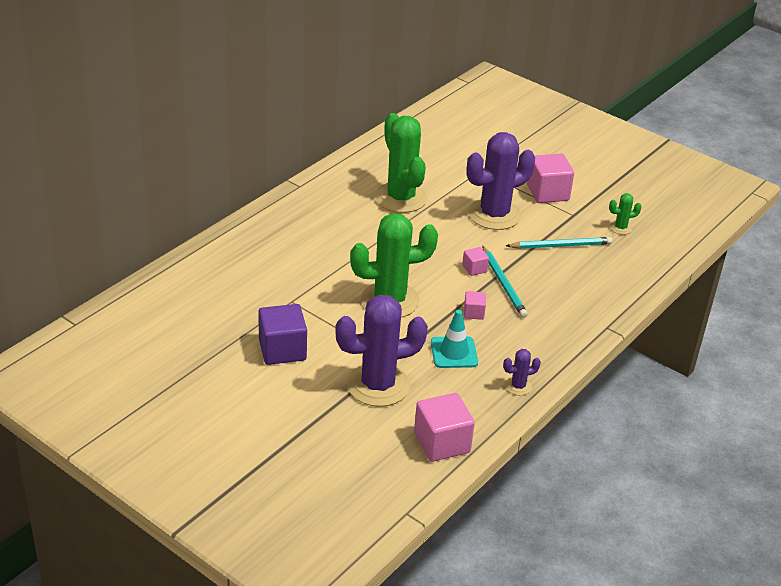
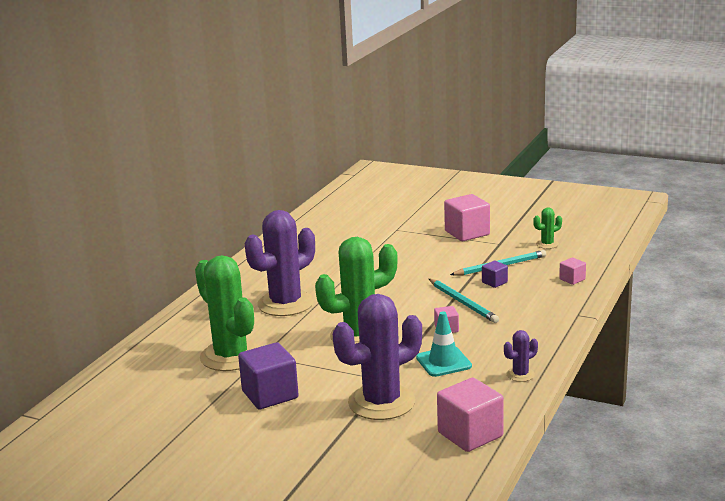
camera: 10 degrees left, 15 degrees down
(400, 198) = (332, 261): green cactus -> green cactus (231, 356)
(474, 269) = (429, 297): pink cube -> pink cube (572, 279)
(494, 214) = (426, 256): purple cactus -> purple cactus (285, 304)
(545, 265) = (494, 282): none -> purple cube

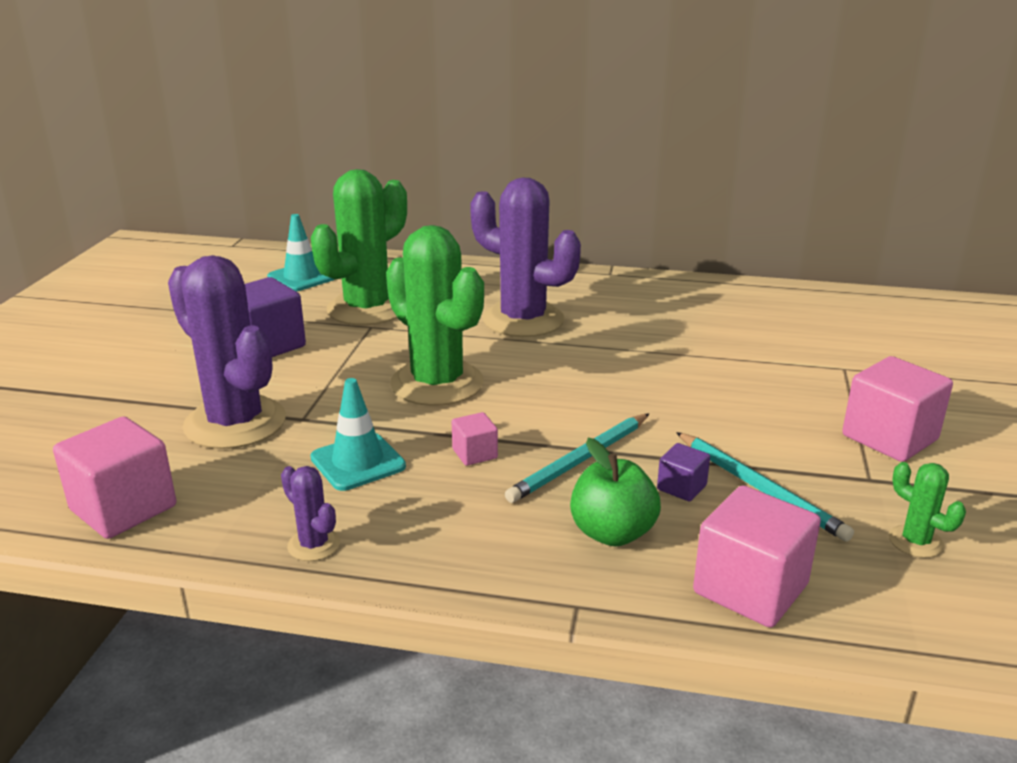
camera: 75 degrees right, 5 degrees up
(148, 383) = (302, 277): none -> turquoise traffic cone
(527, 302) = (612, 533): none -> green apple
(572, 279) = (750, 589): pink cube -> pink cube, size x1.99

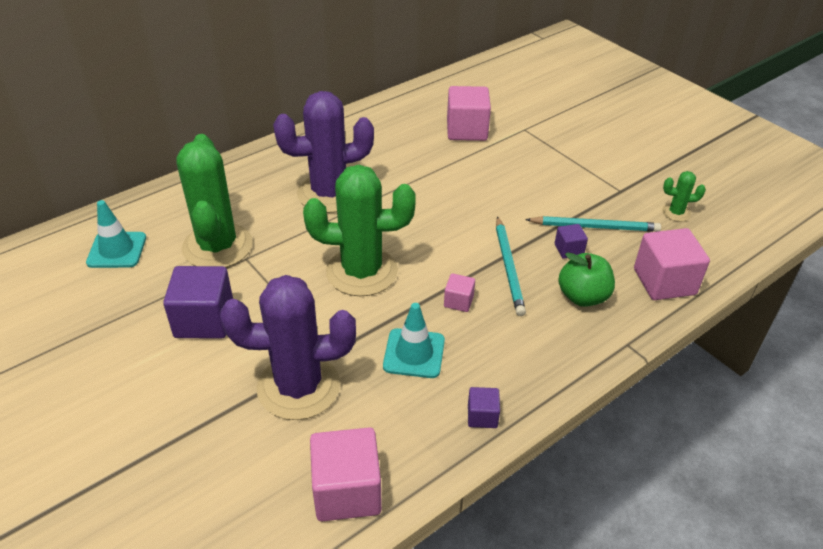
camera: 50 degrees left, 15 degrees up
(314, 545) = (482, 416): purple cactus -> purple cube
(889, 438) = (596, 162): pink cube -> pink cube (466, 130)

